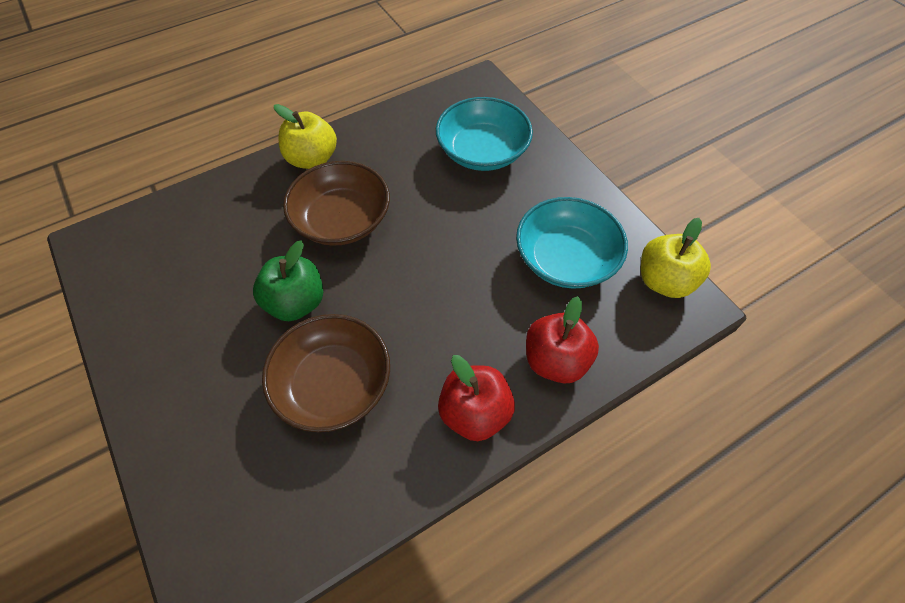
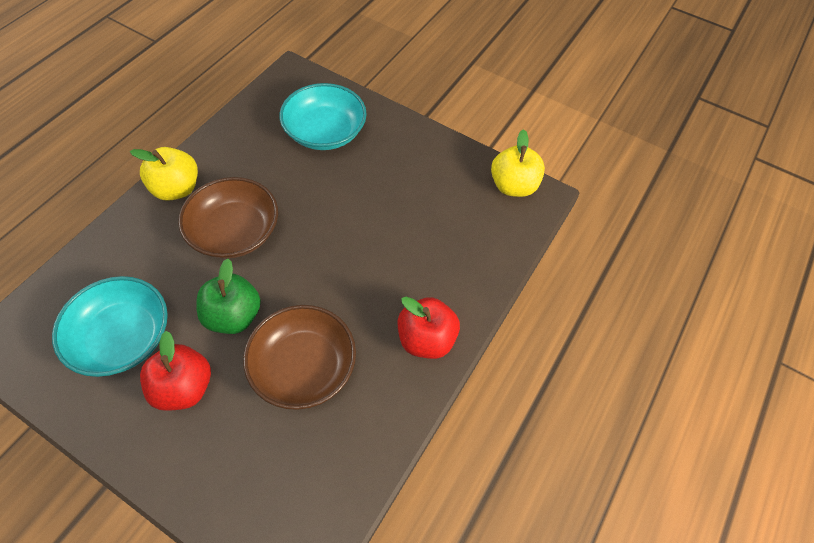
camera: 30 degrees left, 0 degrees up
(555, 360) = (465, 275): red apple -> red apple (184, 387)
(565, 258) = (434, 196): turquoise bowl -> turquoise bowl (123, 337)

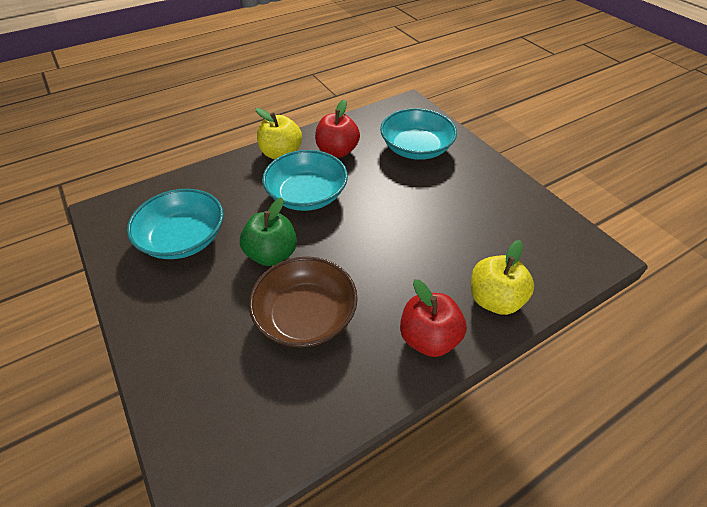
camera: 30 degrees right, 10 degrees down
(184, 387) = (204, 292): red apple -> red apple (337, 151)
(235, 232) = (307, 195): brown bowl -> turquoise bowl
(513, 186) = (575, 238): yellow apple -> yellow apple (494, 299)

